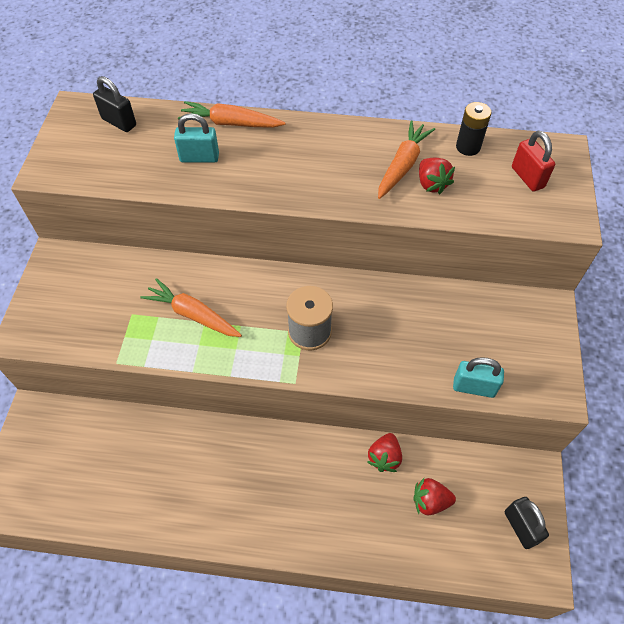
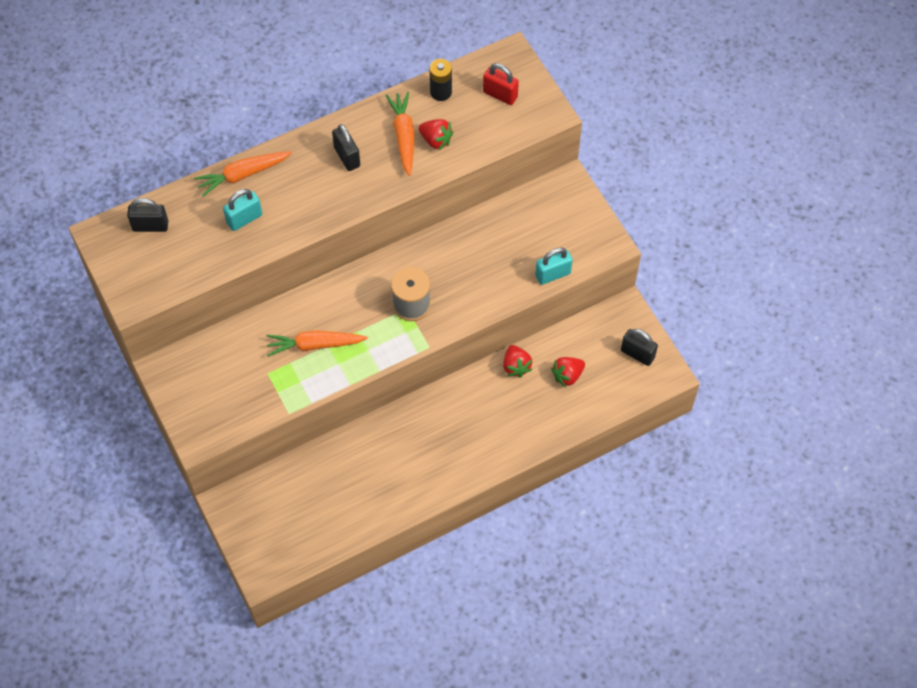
camera: 35 degrees left, 5 degrees up
(335, 155) = (347, 157): none -> black padlock

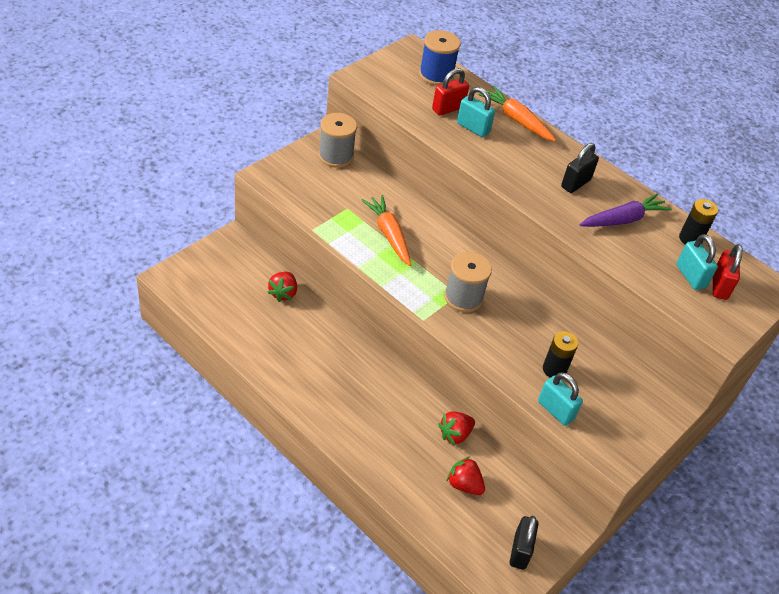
camera: 65 degrees right, 15 degrees down
(150, 226) = (436, 75): black padlock -> blue spool
(187, 364) = (335, 156): none -> grey spool
(208, 232) = (448, 108): none -> red padlock
(403, 136) = (623, 219): orange carrot -> purple carrot
(436, 140) = (634, 244): red strawberry -> red strawberry (283, 293)
(484, 112) = (690, 276): none -> turquoise padlock
(510, 259) = (554, 369): none -> black battery

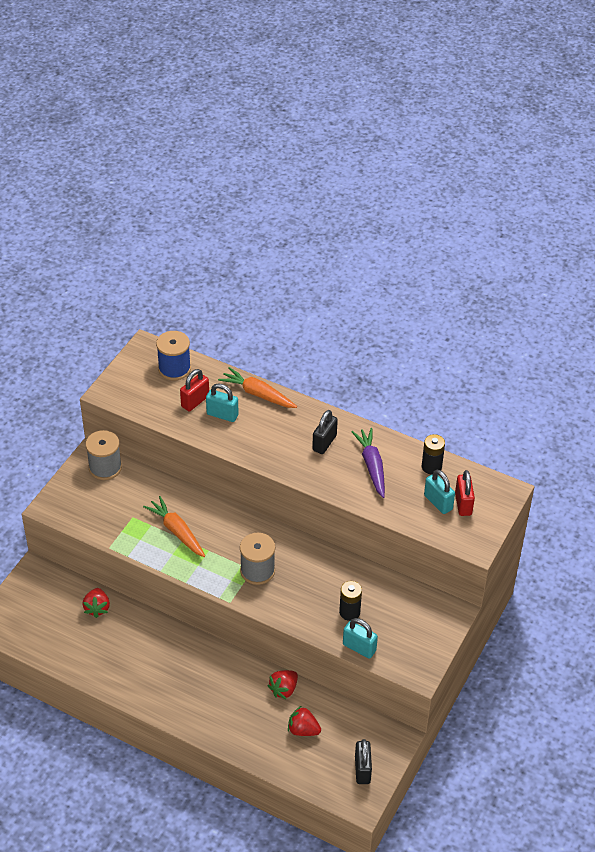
camera: 10 degrees left, 0 degrees up
(623, 219) = (372, 466): purple carrot -> purple carrot turned 60 degrees counterclockwise

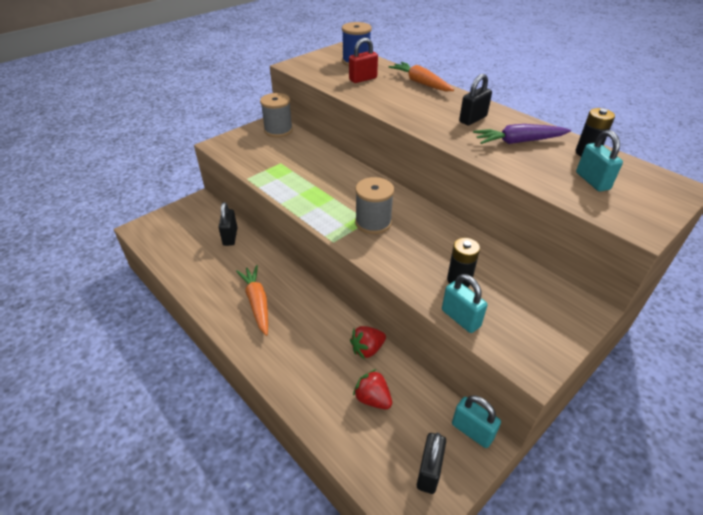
camera: 20 degrees right, 5 degrees down
(97, 608) = (230, 237): red strawberry -> black padlock
(177, 531) = (312, 179): orange carrot -> orange carrot (257, 303)
(222, 415) = (382, 89): turquoise padlock -> turquoise padlock (472, 431)
(372, 466) = (519, 141): purple carrot -> purple carrot turned 105 degrees counterclockwise
(463, 504) = (624, 188): red padlock -> none

